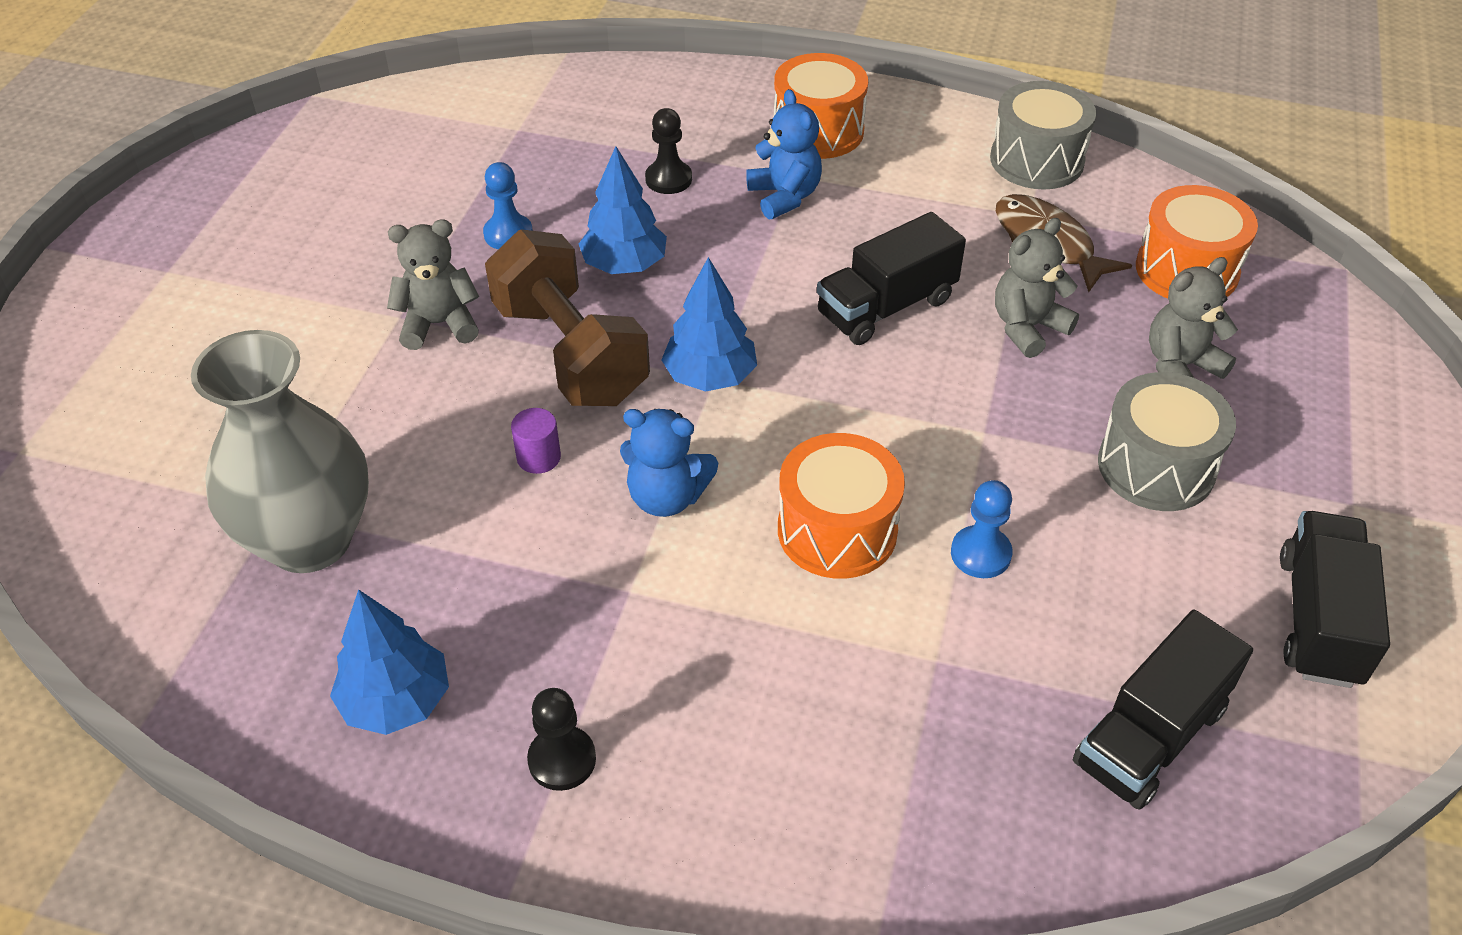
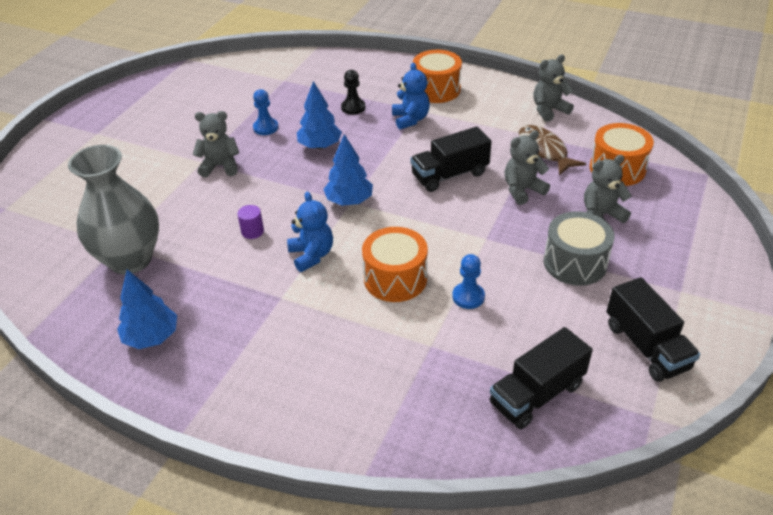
camera: 10 degrees right, 5 degrees down
(562, 760) = (225, 373): black pawn -> none
(571, 353) = (282, 184): brown dumbbell -> none
(666, 497) = (311, 255): blue teddy bear -> blue teddy bear turned 135 degrees counterclockwise
(1037, 160) = (549, 110): grey drum -> grey teddy bear
(1318, 619) = (646, 346): black truck -> black truck turned 135 degrees clockwise

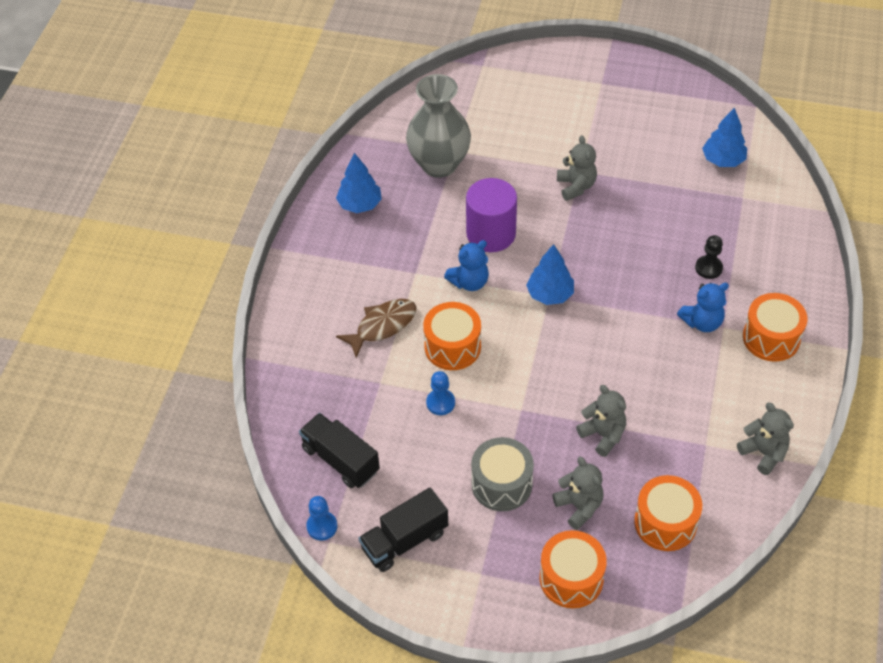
camera: 80 degrees right, 10 degrees up
(252, 231) = (491, 234): purple cylinder -> purple cylinder, size x2.41
(265, 128) = (648, 204): blue pawn -> blue pawn (322, 526)
(320, 146) = (630, 254): blue tree -> blue tree (723, 160)
(450, 175) = (612, 369): black truck -> none
(544, 151) = (679, 451): brown fish -> brown fish (382, 326)
(679, 230) = (571, 578): none -> orange drum

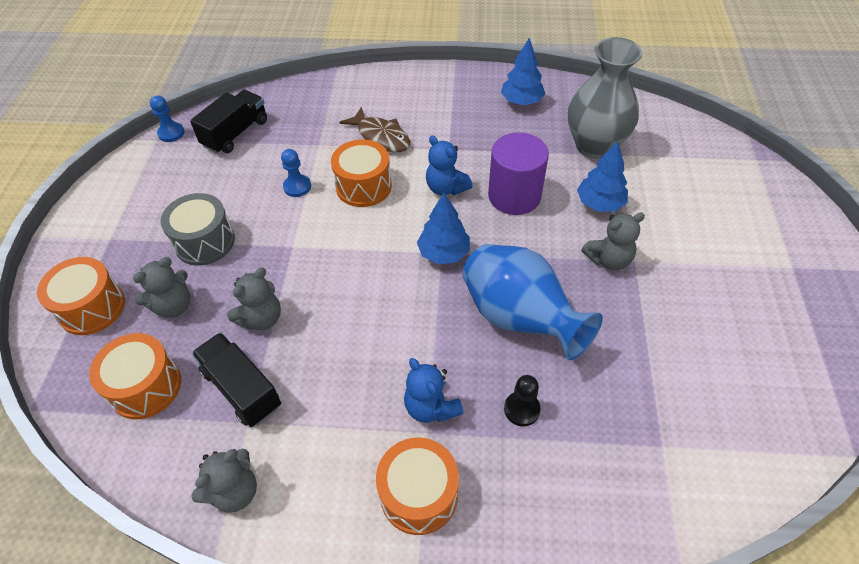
camera: 80 degrees right, 0 degrees up
(404, 540) = (151, 184): black truck -> black truck (242, 389)
(627, 255) = (519, 318): none -> blue vase
(723, 160) = (723, 416): blue tree -> blue tree (599, 203)

